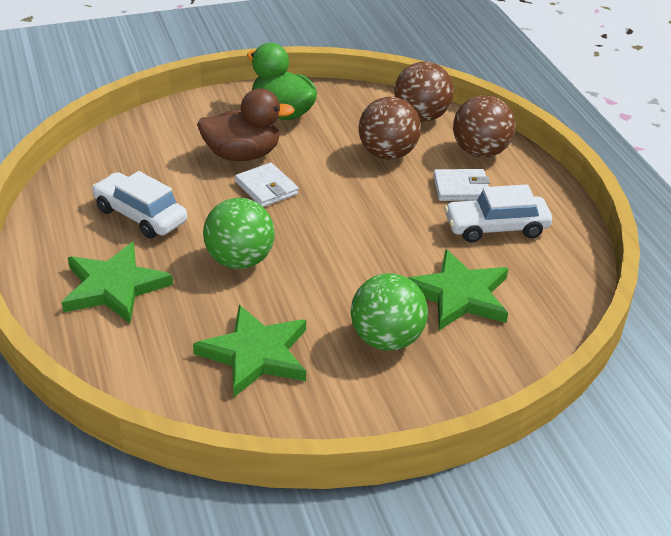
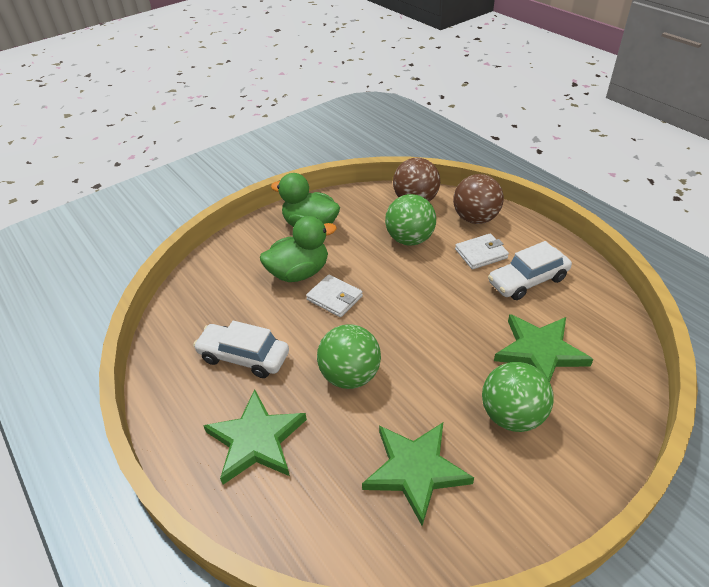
camera: 15 degrees left, 5 degrees up
(242, 155) = (299, 273): brown duck -> green duck
(387, 154) = (410, 239): brown ball -> green ball

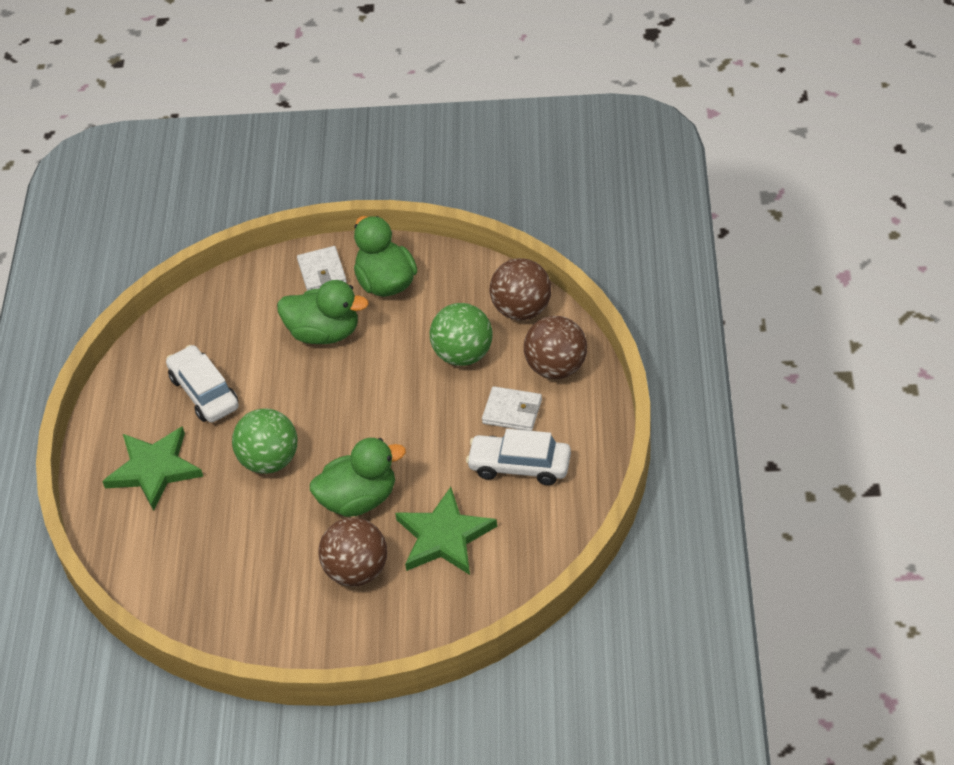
camera: 40 degrees right, 5 degrees up
(334, 298) = (329, 379): white wallet -> white wallet (322, 272)
(415, 470) = (242, 563): green star -> none
(450, 363) = (359, 499): none -> green duck
(512, 415) = (357, 571): green ball -> brown ball

